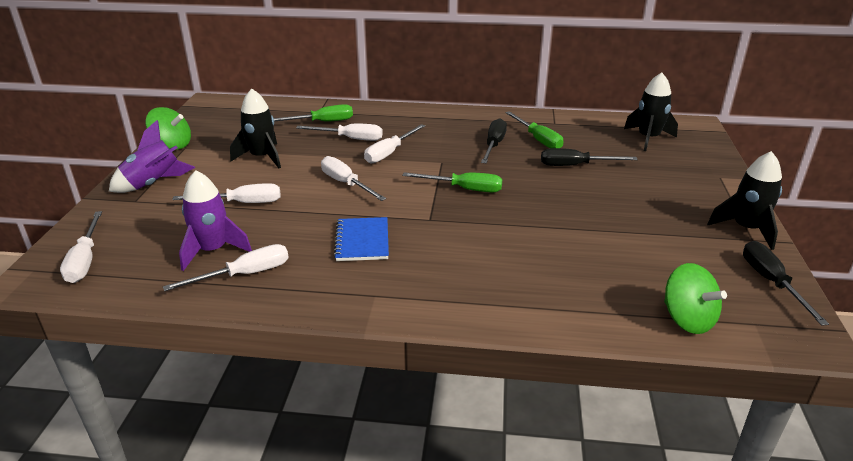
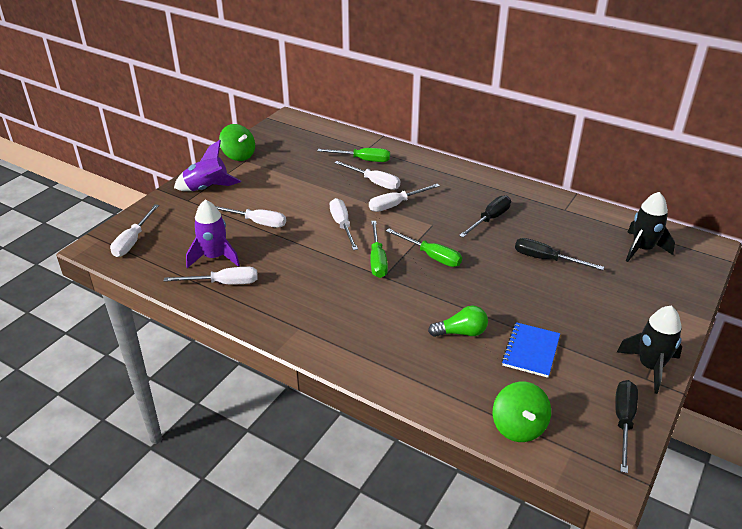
camera: 25 degrees right, 5 degrees up
(262, 157) = (295, 184): black rocket -> none
(362, 241) = (320, 280): blue notebook -> blue notebook (530, 351)
(538, 139) = (534, 223): green screwdriver -> green screwdriver (377, 260)
(554, 249) = (461, 332): none -> green light bulb

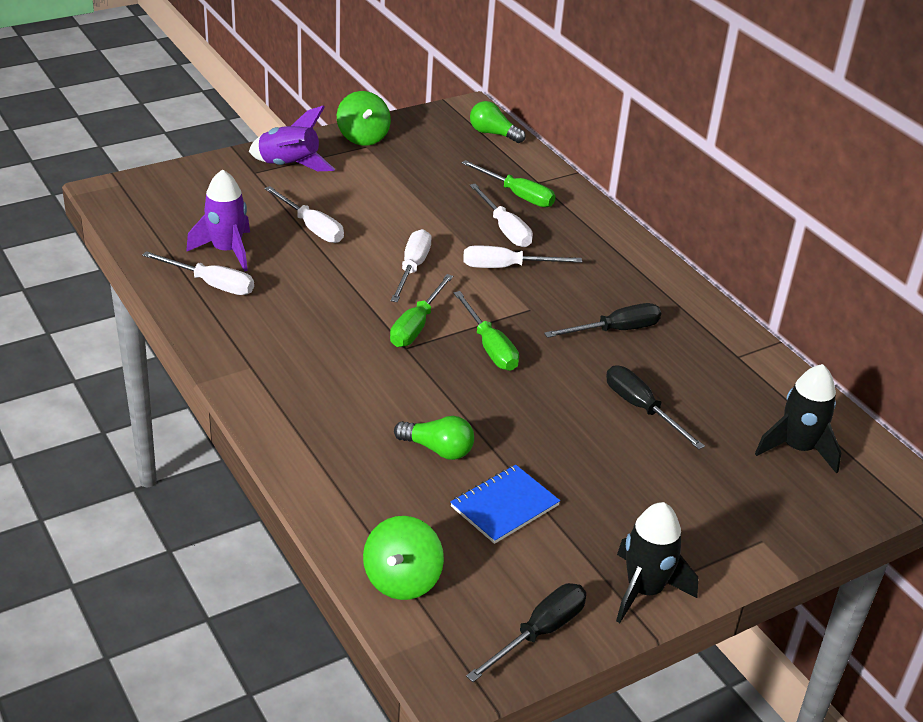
camera: 25 degrees right, 0 degrees up
(133, 241) = (153, 199): white screwdriver -> none
(315, 129) = (493, 134): none -> green light bulb

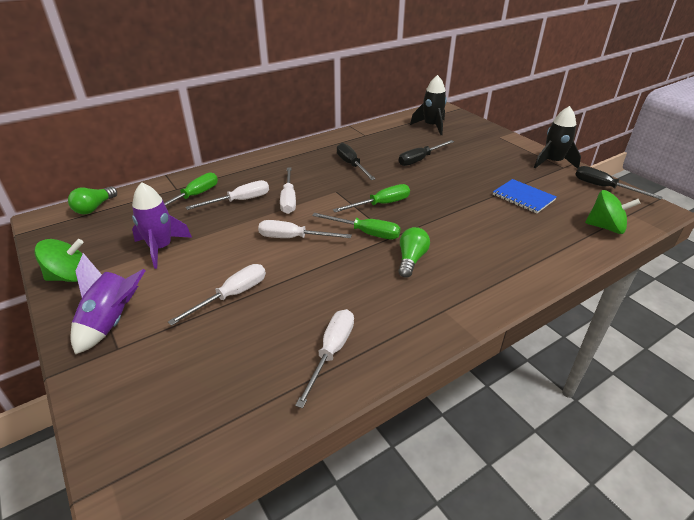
camera: 90 degrees left, 0 degrees up
(227, 251) = (272, 349): purple rocket -> purple rocket (161, 248)
(438, 449) = (490, 220): green light bulb -> green light bulb (411, 259)

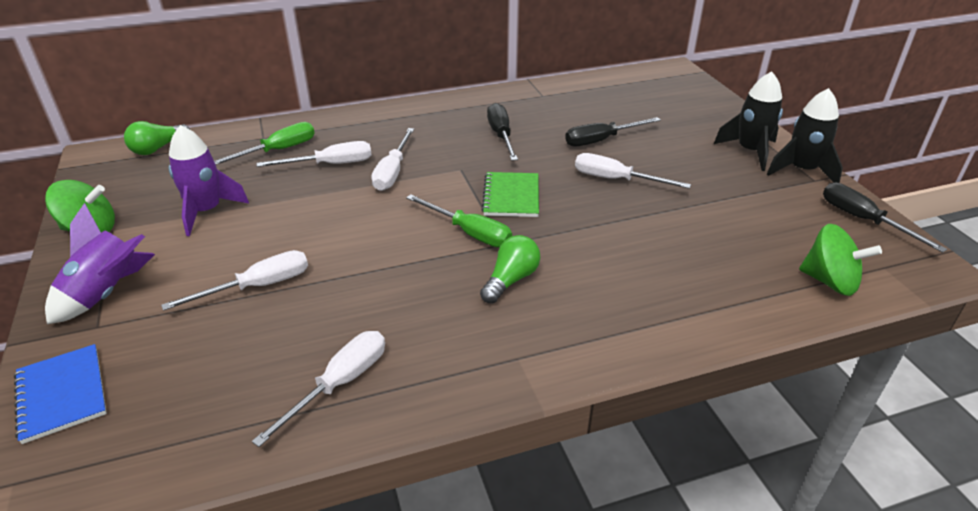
camera: 15 degrees right, 0 degrees up
(293, 238) = (372, 224): white screwdriver -> white screwdriver (616, 180)
(381, 204) = (511, 196): green screwdriver -> green notebook
(431, 126) = (644, 94): black rocket -> black rocket (750, 151)
(523, 197) = (724, 217): blue notebook -> blue notebook (61, 394)

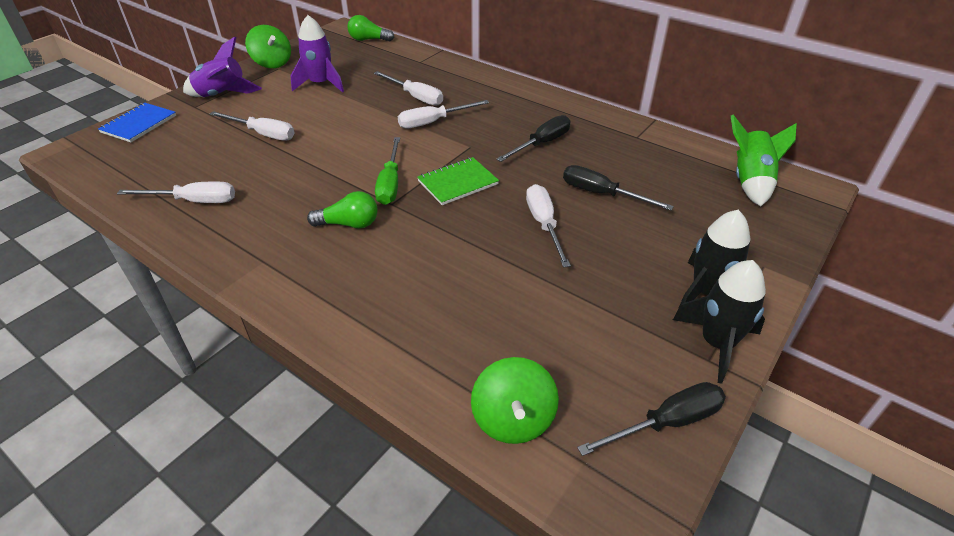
camera: 55 degrees right, 5 degrees up
(278, 151) = (410, 73): green screwdriver -> none
(646, 84) = (750, 182): none -> green rocket
(863, 220) = (666, 423): black screwdriver -> black screwdriver turned 45 degrees clockwise

